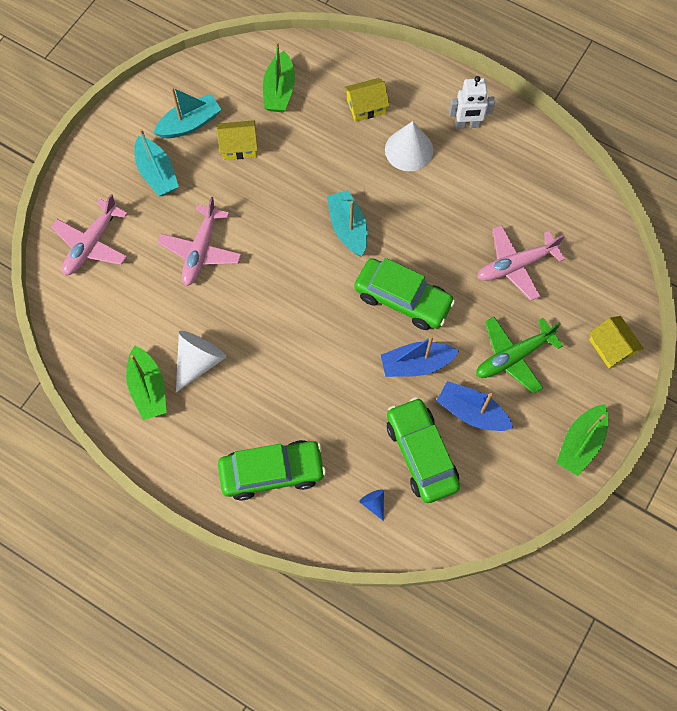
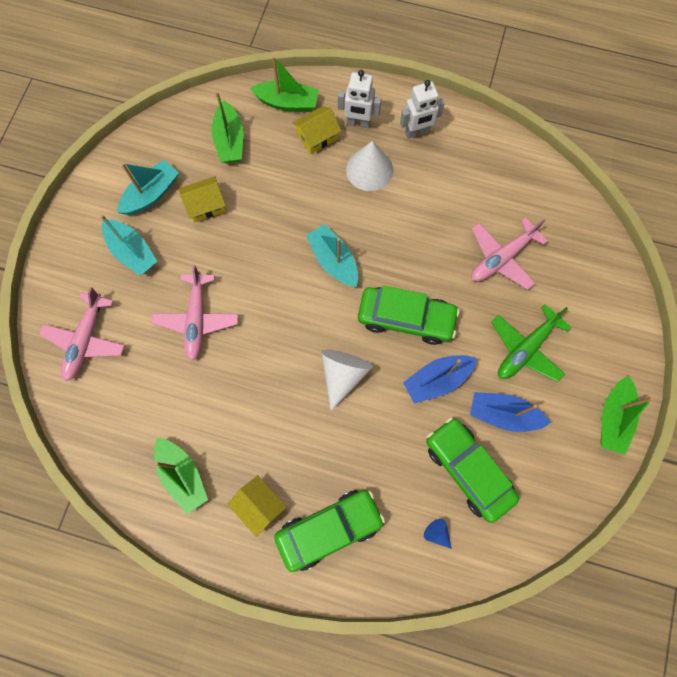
camera: 15 degrees left, 5 degrees up
(199, 361) = (225, 433): white cone -> white cone (343, 374)
(346, 67) = (287, 103): none -> green boat
(411, 102) = (358, 123): none -> white robot
(611, 347) = (612, 315): yellow house -> yellow house (259, 505)

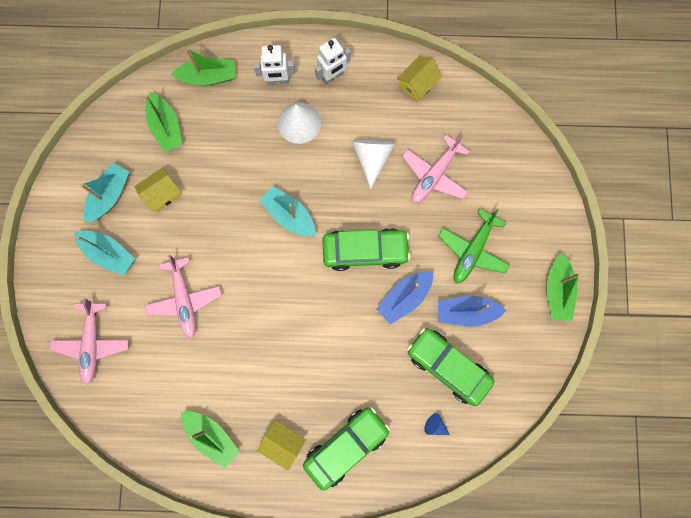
camera: 15 degrees left, 5 degrees up
(317, 136) = (244, 103): yellow house -> yellow house (417, 84)
(343, 374) = (324, 314): white cone -> white cone (372, 158)

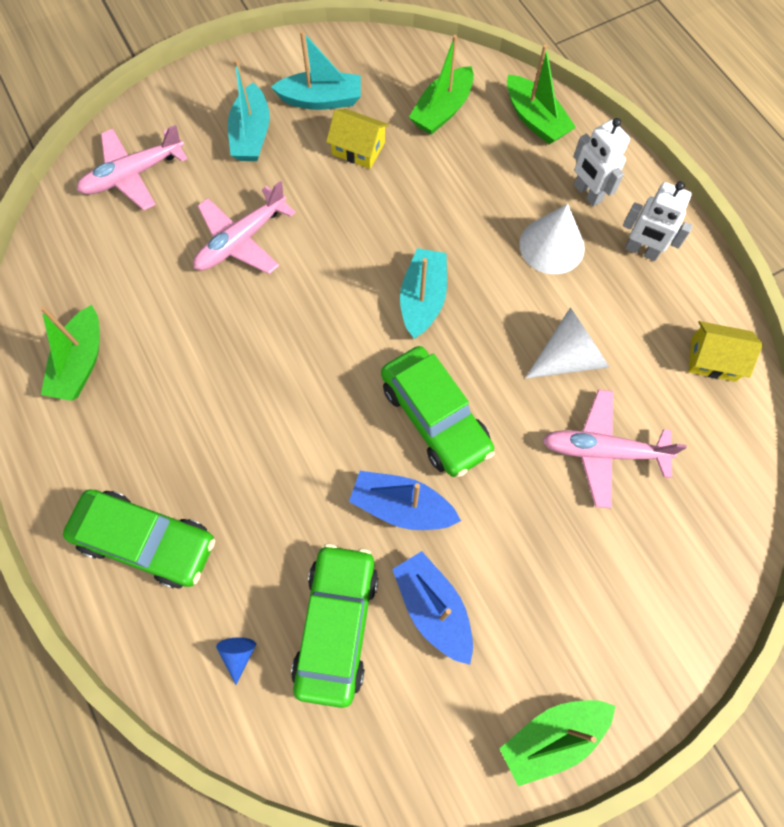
camera: 60 degrees right, 10 degrees down
(283, 443) = (112, 455): yellow house -> none
(472, 250) = (530, 566): green plane -> none

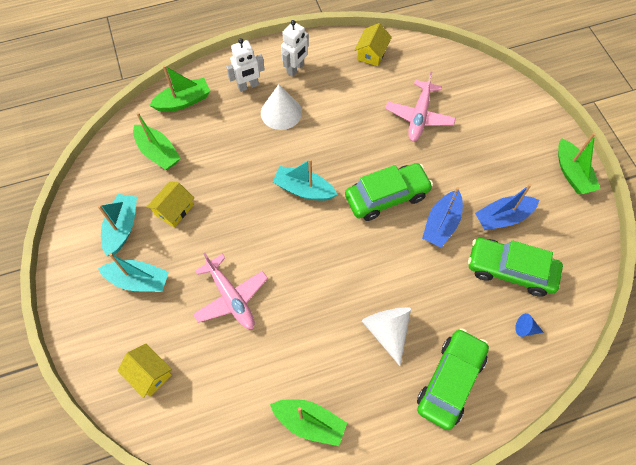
camera: 80 degrees left, 5 degrees down
(133, 175) = (149, 374): pink plane -> yellow house
(568, 357) = (358, 120): white cone -> white cone (387, 331)

